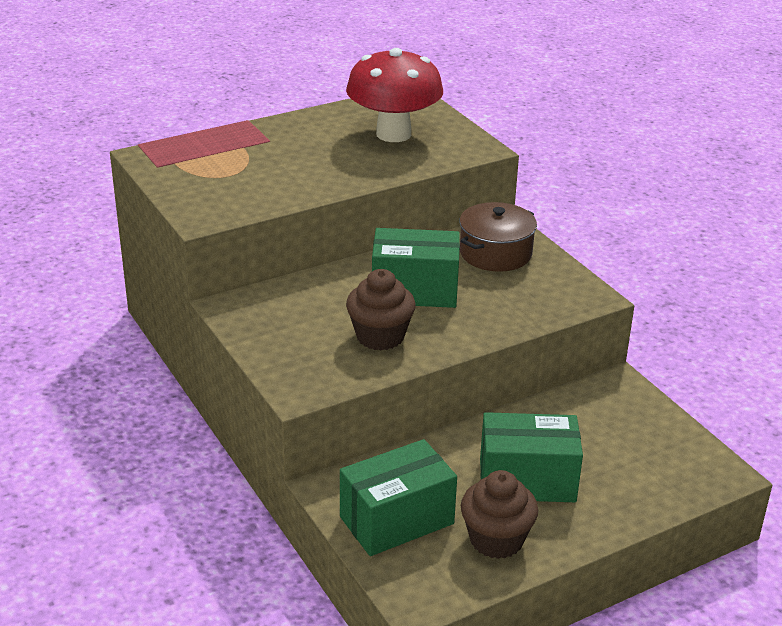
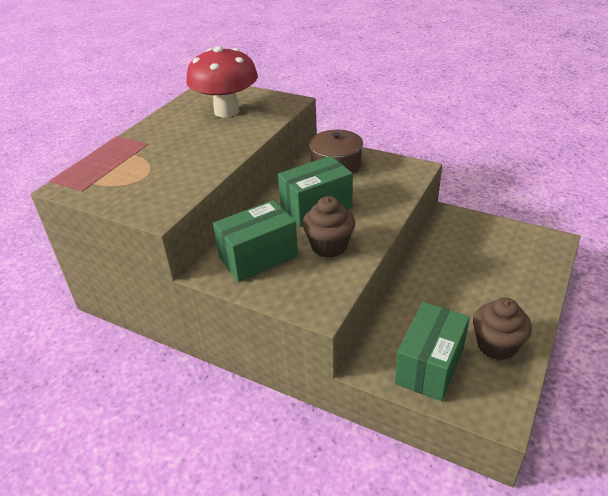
camera: 30 degrees left, 5 degrees up
(527, 480) = (470, 297): green box -> green box (258, 257)

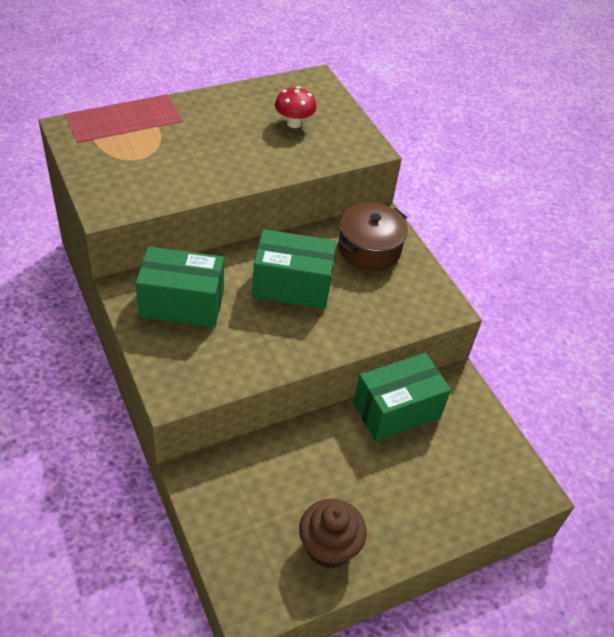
camera: 30 degrees right, 10 degrees up
(226, 111) = (294, 123): red mushroom -> red mushroom, size x0.49
(329, 246) = (254, 336): brown cupcake -> none
(429, 366) = (246, 517): green box -> green box (396, 410)

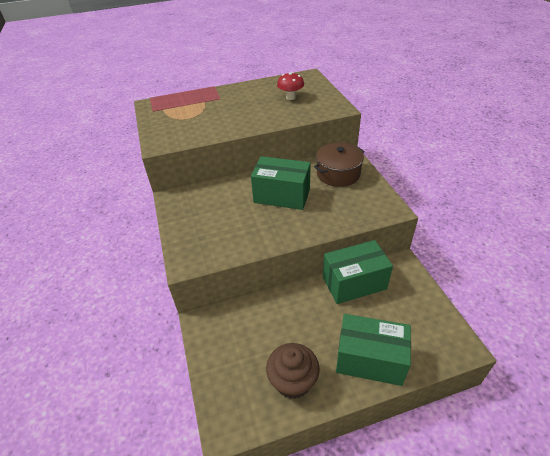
camera: 15 degrees right, 5 degrees down
(182, 304) = (205, 206): green box -> green box (369, 360)

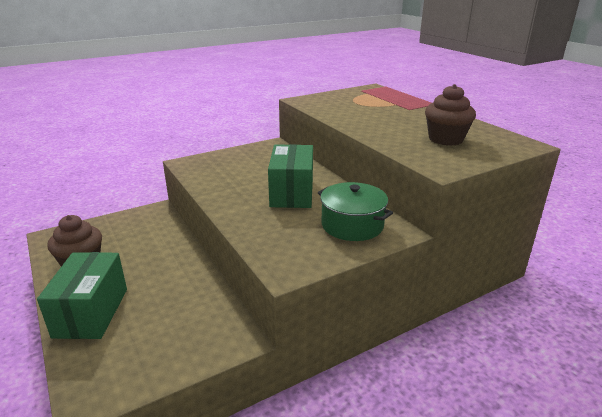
camera: 75 degrees right, 15 degrees down
(290, 97) = (445, 139): red mushroom -> brown cupcake
(338, 174) = (352, 225): brown pot -> green pot
(354, 283) = (203, 295): green box -> none

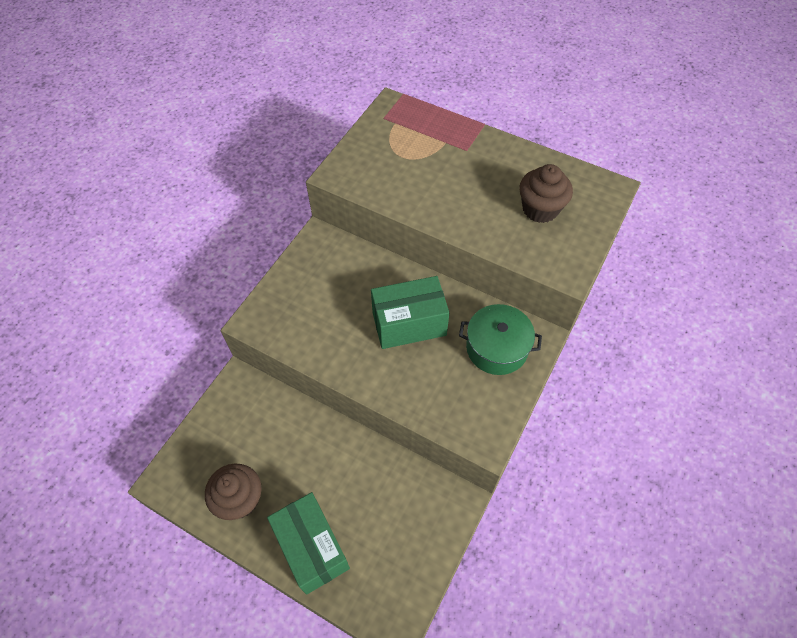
camera: 30 degrees left, 30 degrees up
(292, 193) = (409, 324): green box -> green box turned 75 degrees counterclockwise

